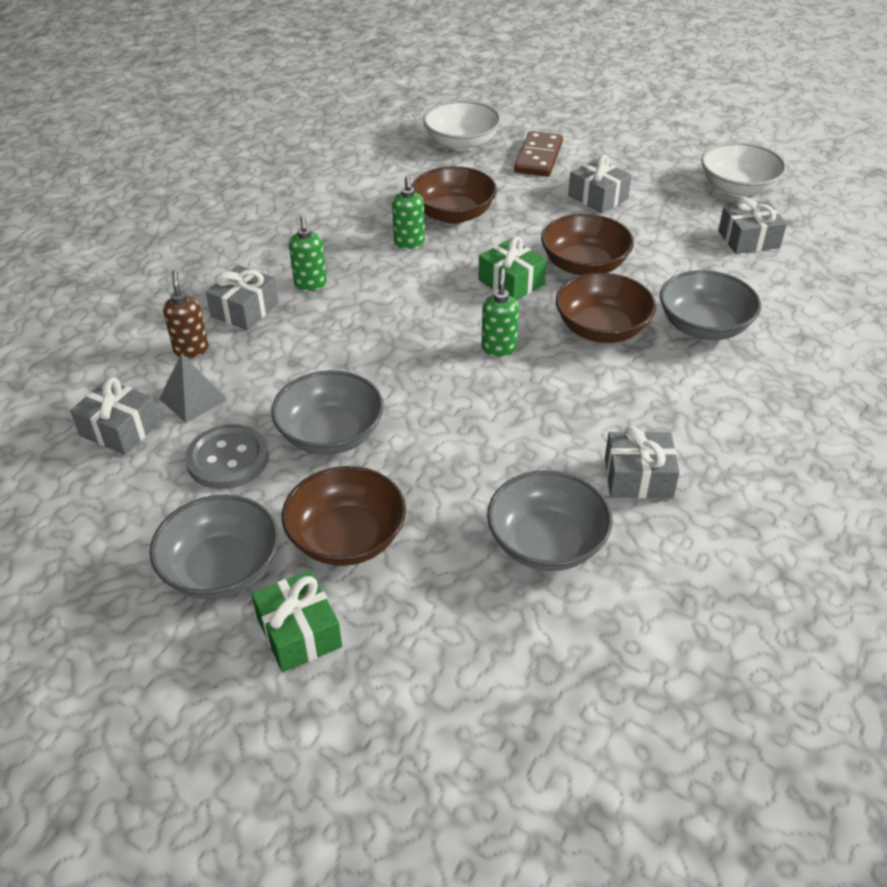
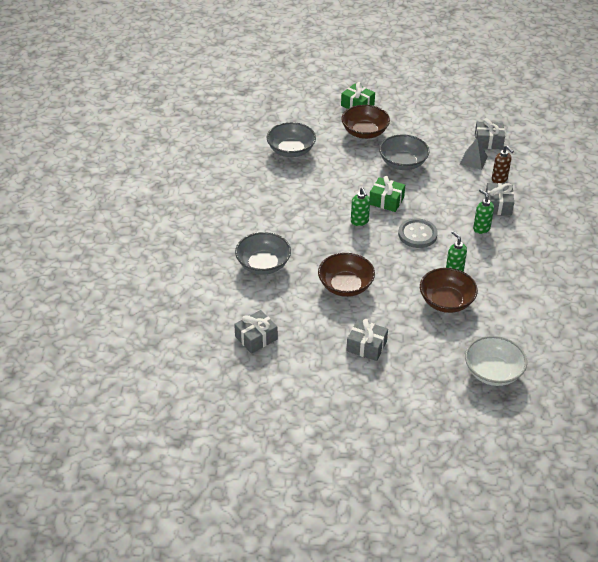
camera: 155 degrees right, 0 degrees up
(221, 569) = (399, 113): grey bowl -> none
(228, 459) = (434, 143): grey button -> grey button (417, 234)
(511, 282) = (378, 262): green gift -> green gift (386, 201)
(538, 157) = (429, 374): brown domino -> none
(602, 329) = (315, 247): brown bowl -> none
(638, 477) = (266, 182): grey gift -> none
(737, 188) = (276, 386): white bowl -> none

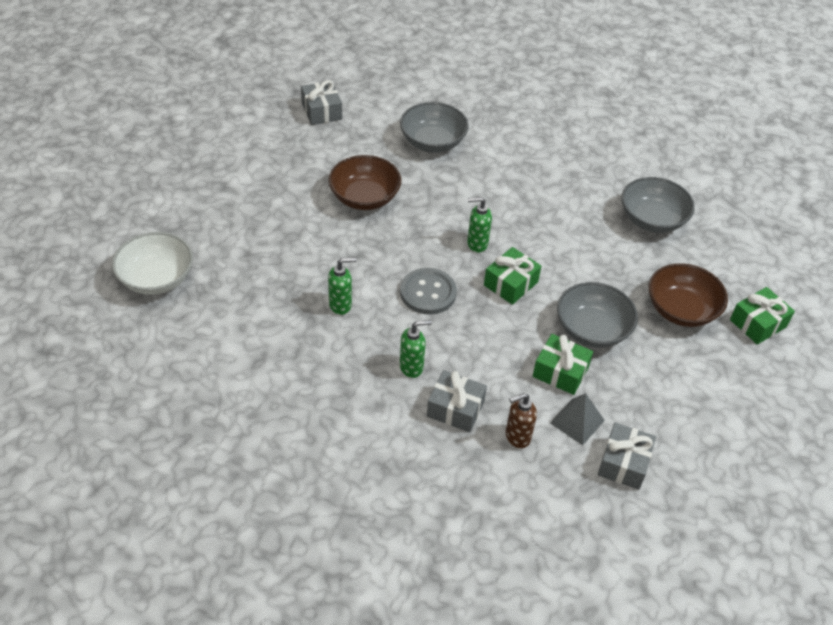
camera: 105 degrees right, 5 degrees up
(366, 346) = (261, 187): grey gift -> none
(443, 171) = (560, 372): none -> green gift
(446, 301) = (291, 278): brown bowl -> none

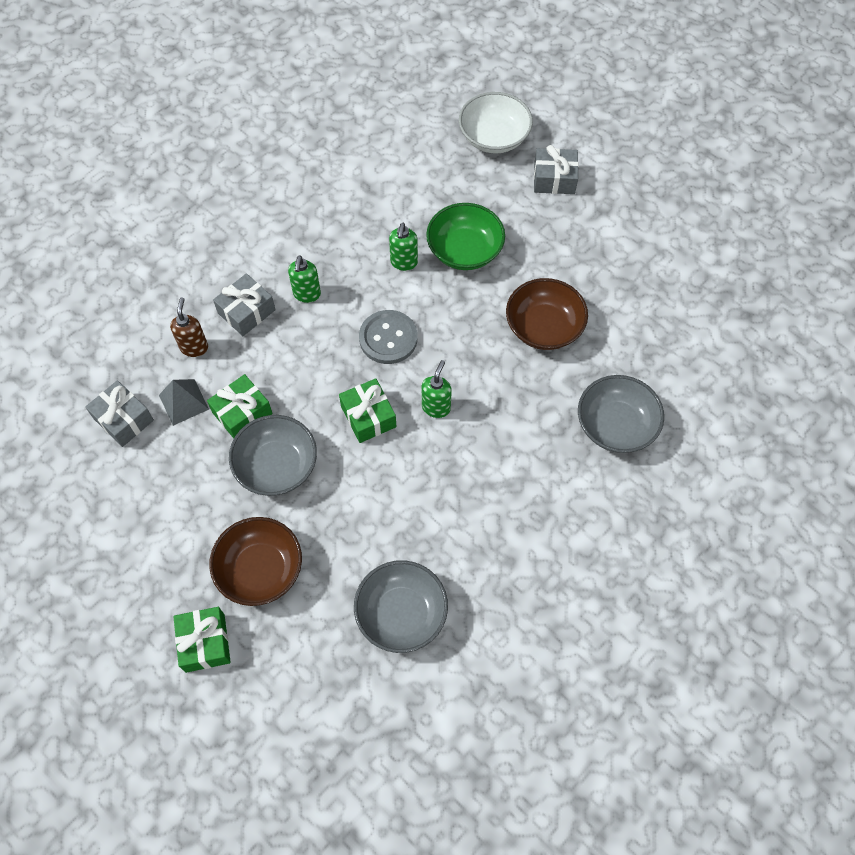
camera: 115 degrees right, 15 degrees up
(307, 266) = (464, 250): none -> green bowl
(322, 111) = (703, 329): grey gift -> grey gift (554, 179)

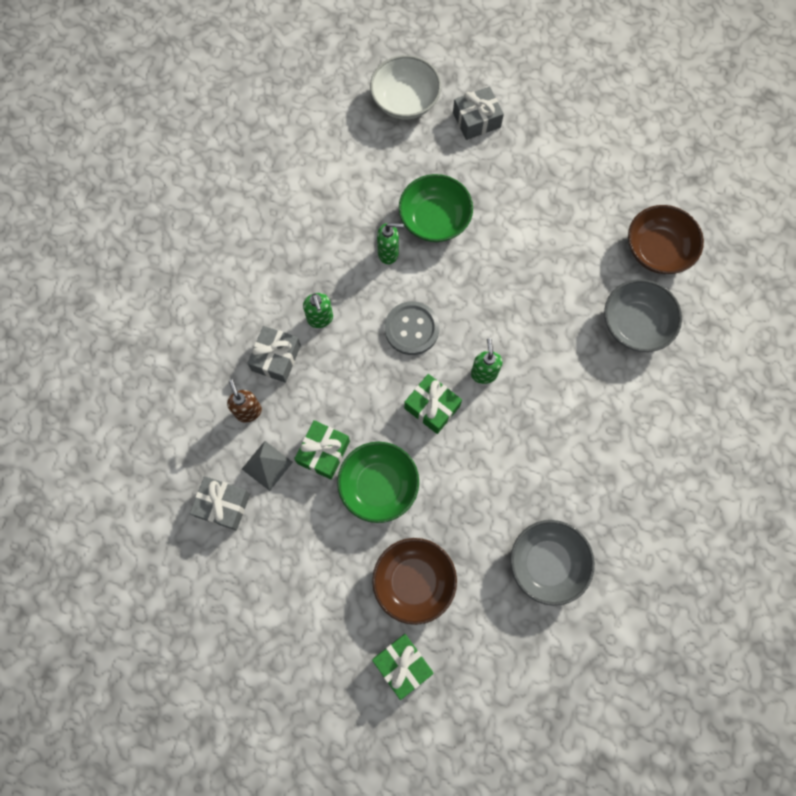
camera: 25 degrees left, 10 degrees up
(276, 466) = (378, 486): grey bowl -> green bowl
(404, 263) = (388, 253): green soap dispenser -> green soap dispenser turned 75 degrees counterclockwise
(544, 327) = (535, 262): brown bowl -> brown bowl (657, 250)

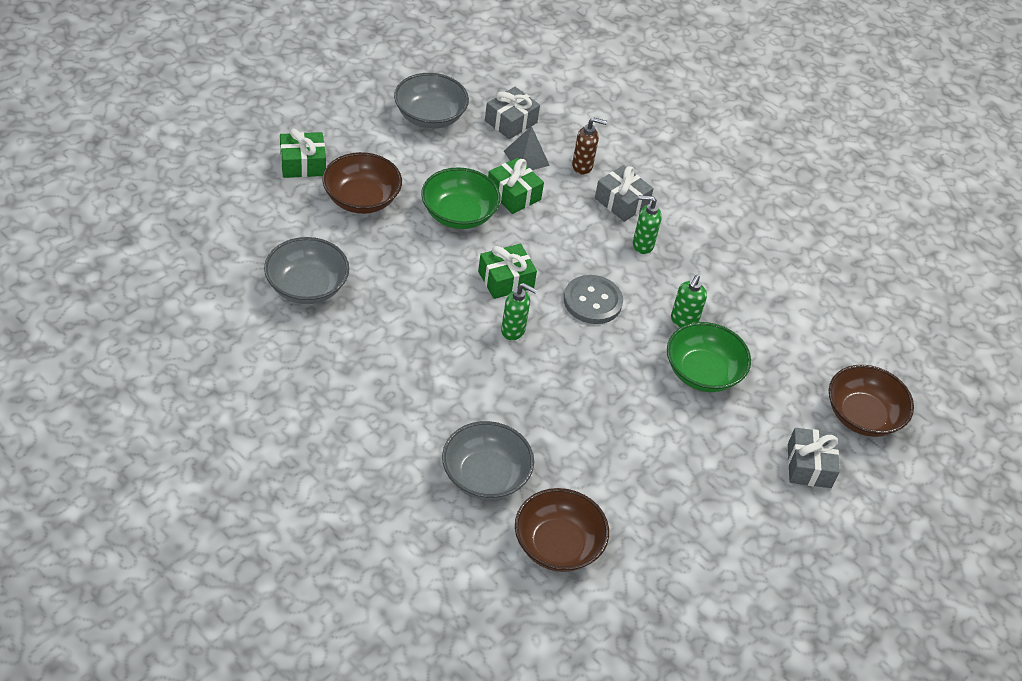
camera: 110 degrees right, 25 degrees down
(261, 585) = (430, 116): none -> grey bowl
(405, 101) = (862, 416): white bowl -> brown bowl

